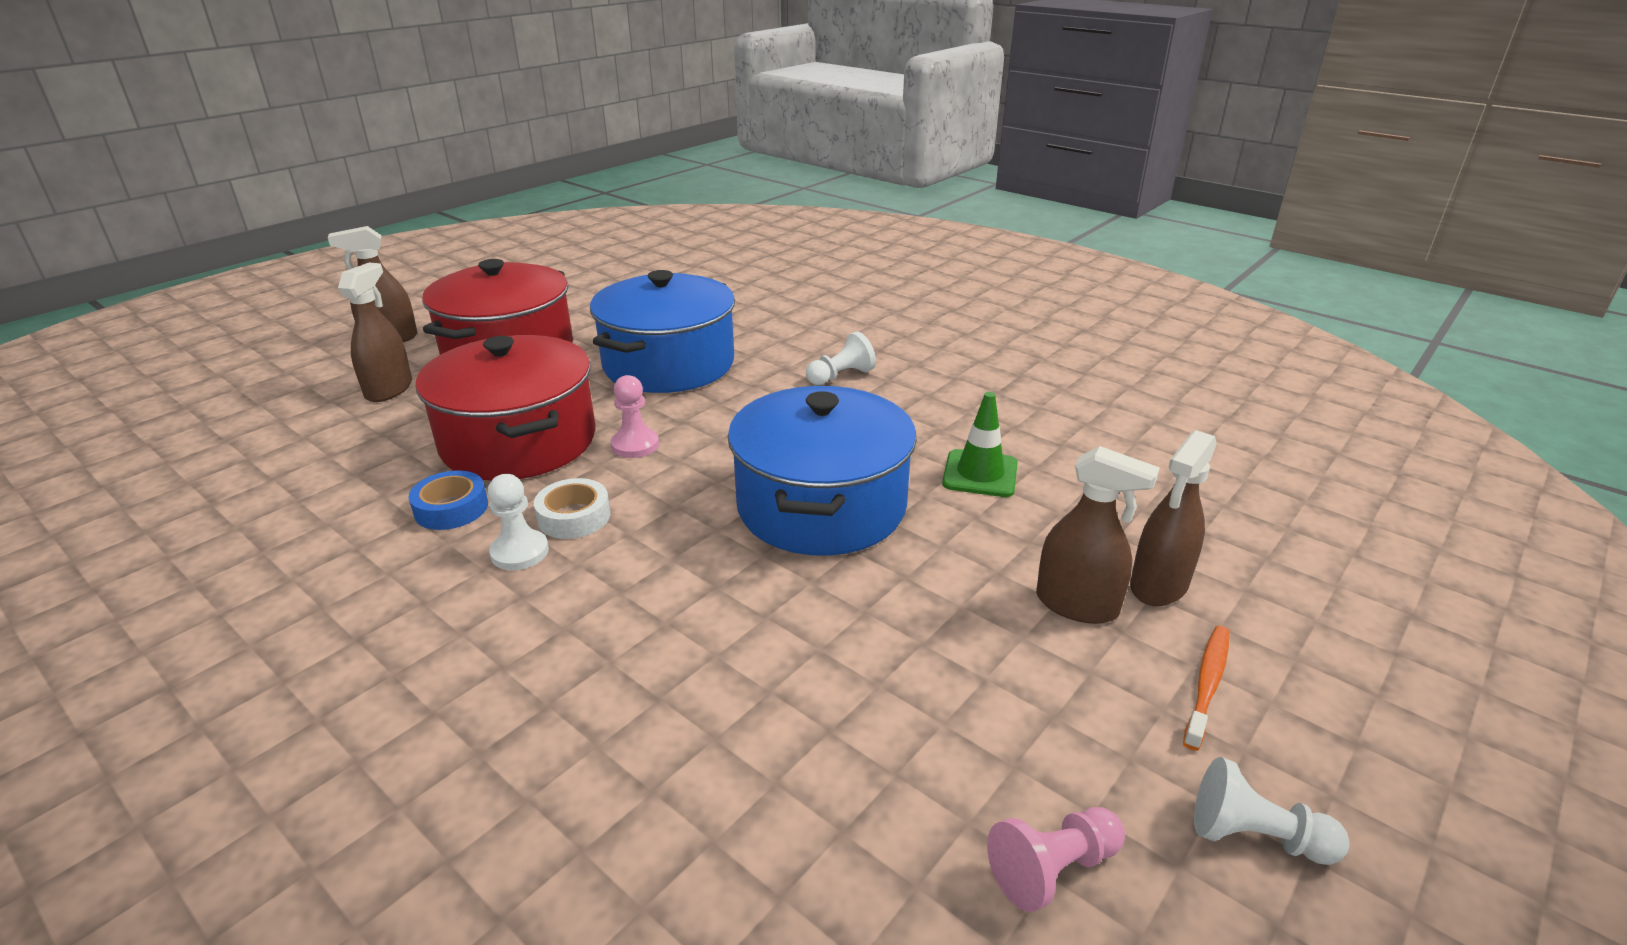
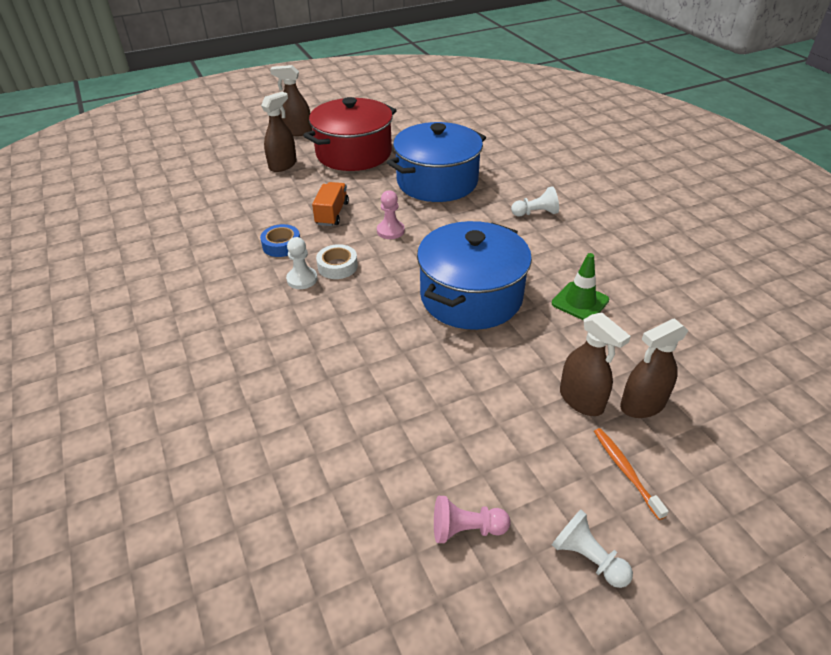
camera: 25 degrees right, 10 degrees up
(519, 442) = (332, 213): red pot -> orange truck
(1207, 685) = (625, 471): orange toothbrush -> orange toothbrush turned 75 degrees counterclockwise

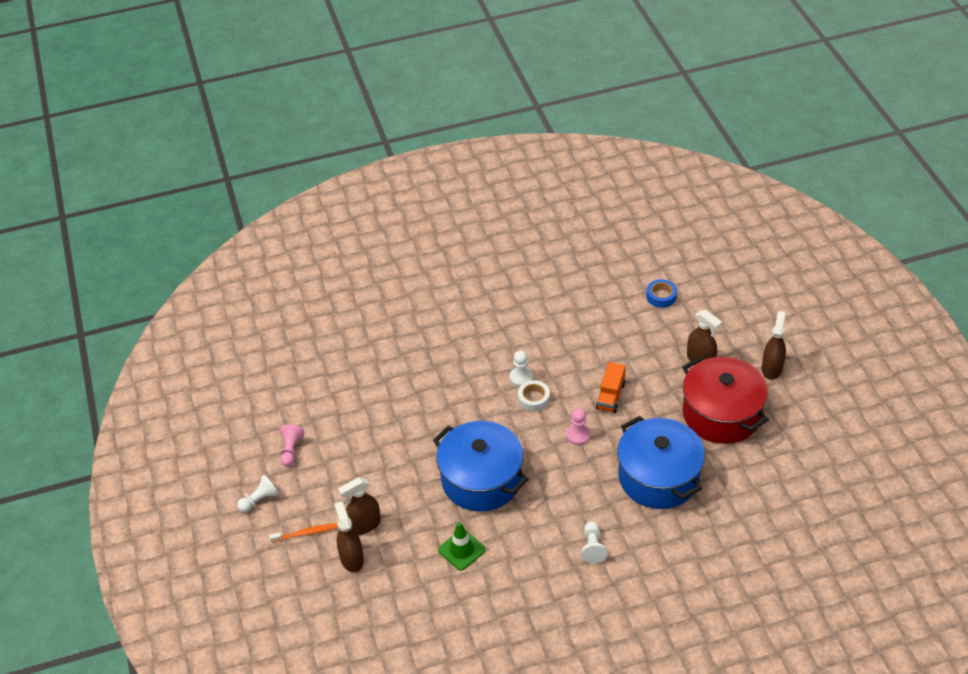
camera: 100 degrees right, 5 degrees up
(281, 245) = (568, 364): blue tape -> blue tape (661, 296)
(332, 213) = (610, 396): orange truck -> orange truck turned 90 degrees clockwise

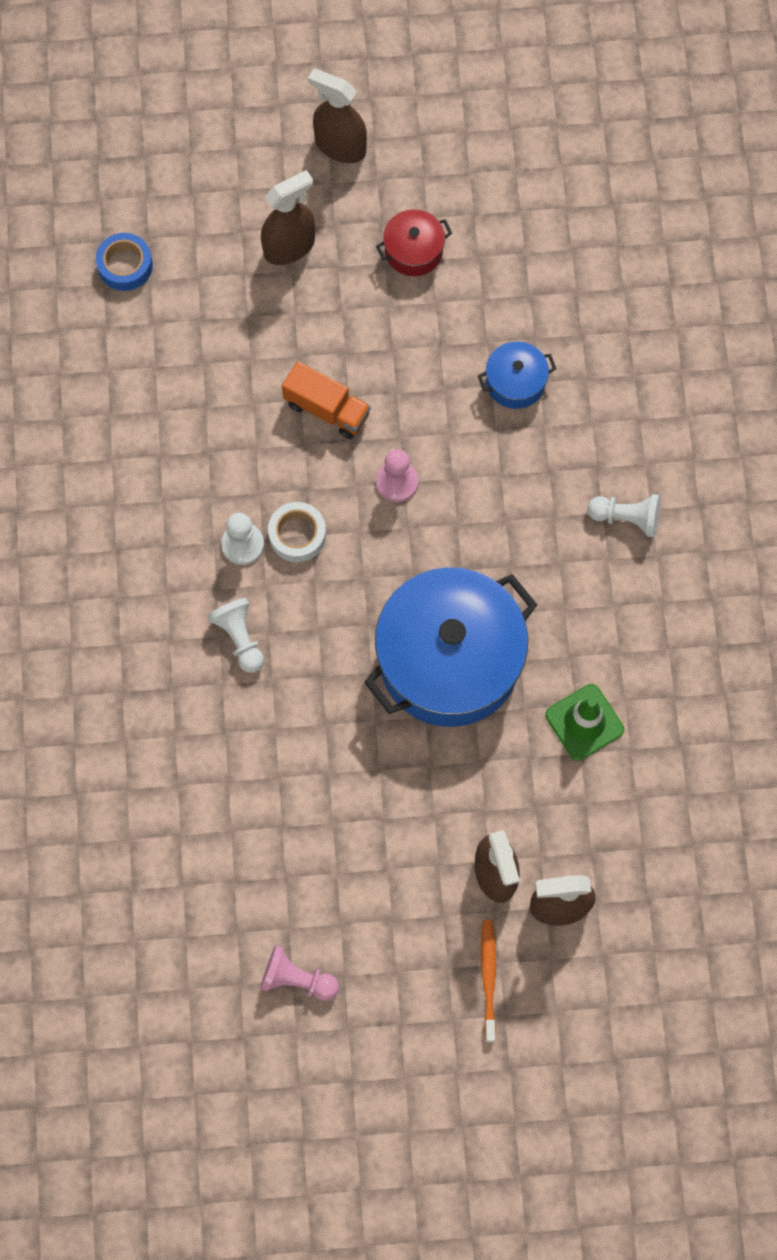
camera: 80 degrees left, 25 degrees up
(260, 500) = (396, 1051): white pawn -> white pawn (239, 638)
(658, 477) = (515, 382): blue pot -> blue pot, size x0.44
(721, 414) = (413, 251): red pot -> red pot, size x0.44

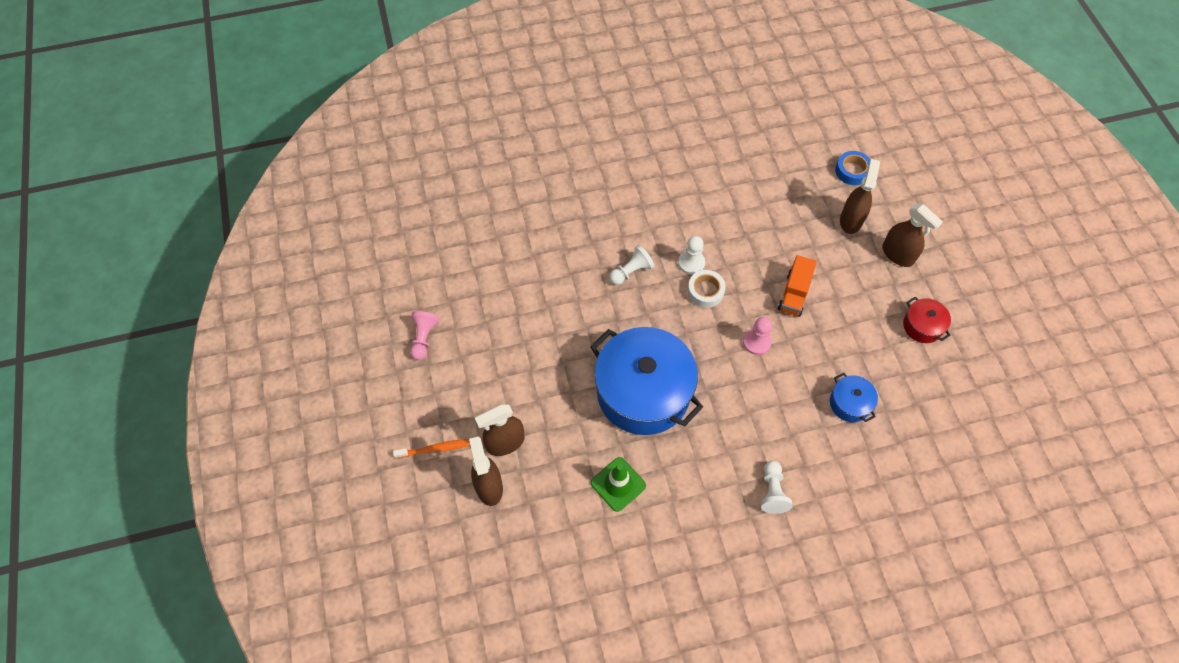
camera: 80 degrees right, 10 degrees down
(340, 146) = (979, 271): brown spray bottle -> brown spray bottle (851, 220)

